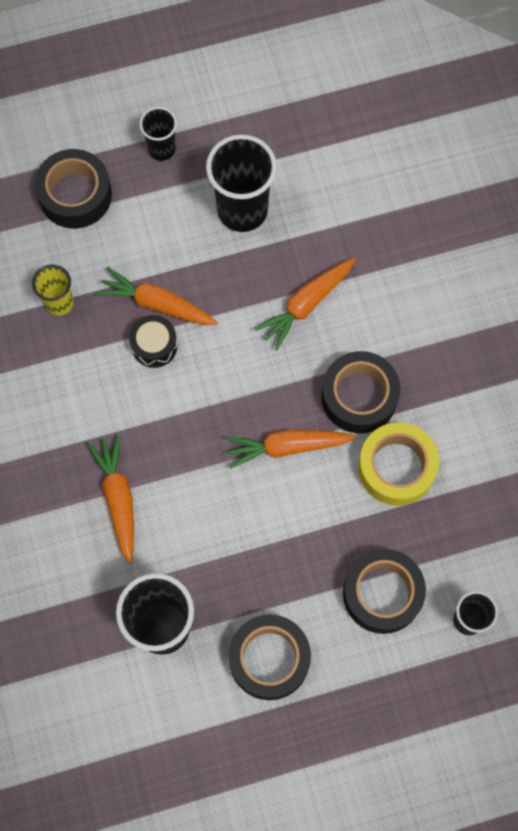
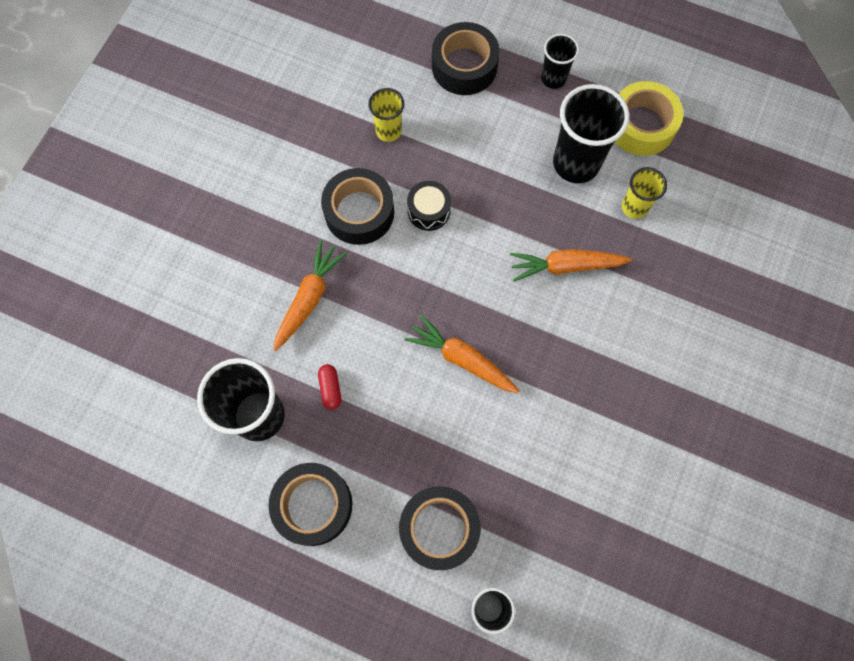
camera: 40 degrees right, 0 degrees up
(156, 304) = (456, 183): orange carrot -> none
(201, 557) = (330, 388): none -> red capsule
(320, 211) = (634, 207): none -> yellow cup
(359, 396) = (548, 365): black tape -> black tape (359, 212)
(396, 467) = (532, 441): yellow tape -> yellow tape (641, 125)

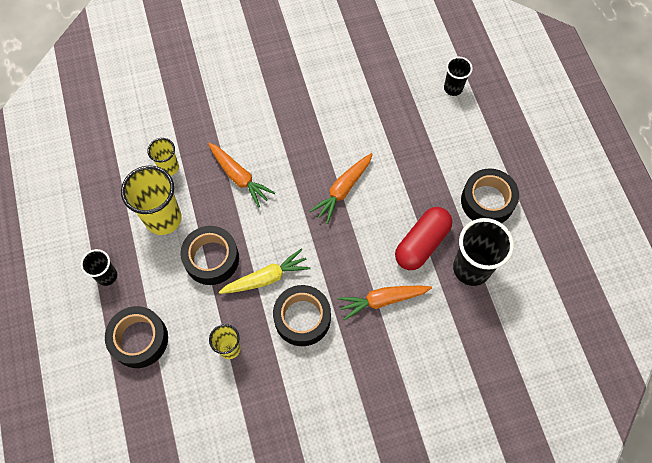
camera: 130 degrees left, 5 degrees down
(330, 388) = (422, 243): red capsule -> red capsule, size x2.23
(429, 211) = (266, 278): black drum -> yellow carrot
(439, 528) = (439, 135): black tape -> black tape (211, 259)
(461, 359) = (343, 190): orange carrot -> orange carrot turned 45 degrees clockwise
(576, 163) = (163, 218): black cup -> yellow cup
(641, 125) = (105, 201): yellow tape -> none

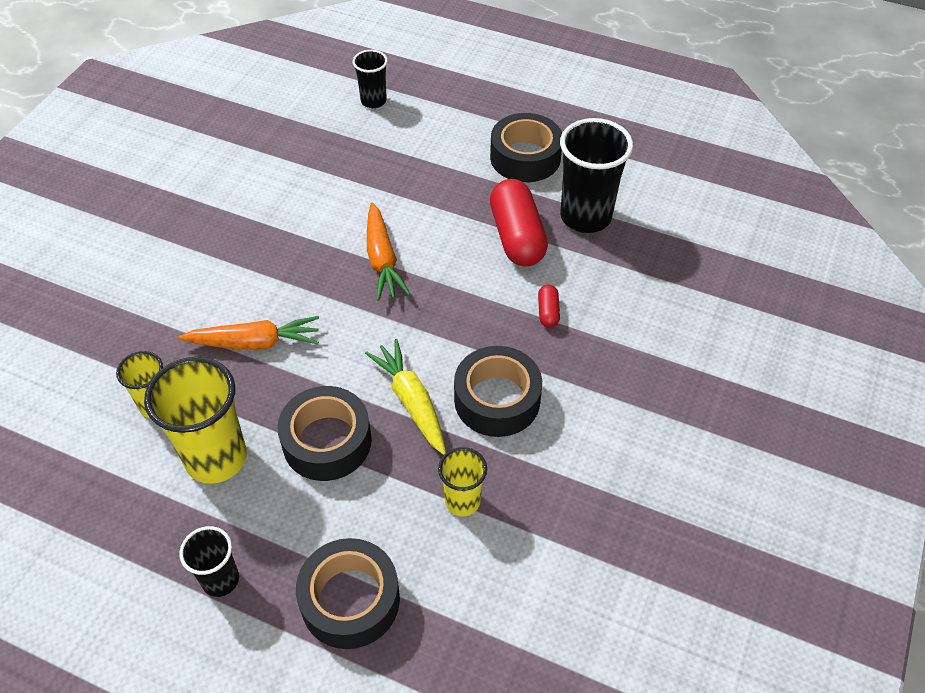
camera: 50 degrees left, 15 degrees down
(266, 278) = (411, 401): yellow carrot -> yellow carrot turned 45 degrees counterclockwise
(382, 300) = (548, 312): orange carrot -> red capsule

